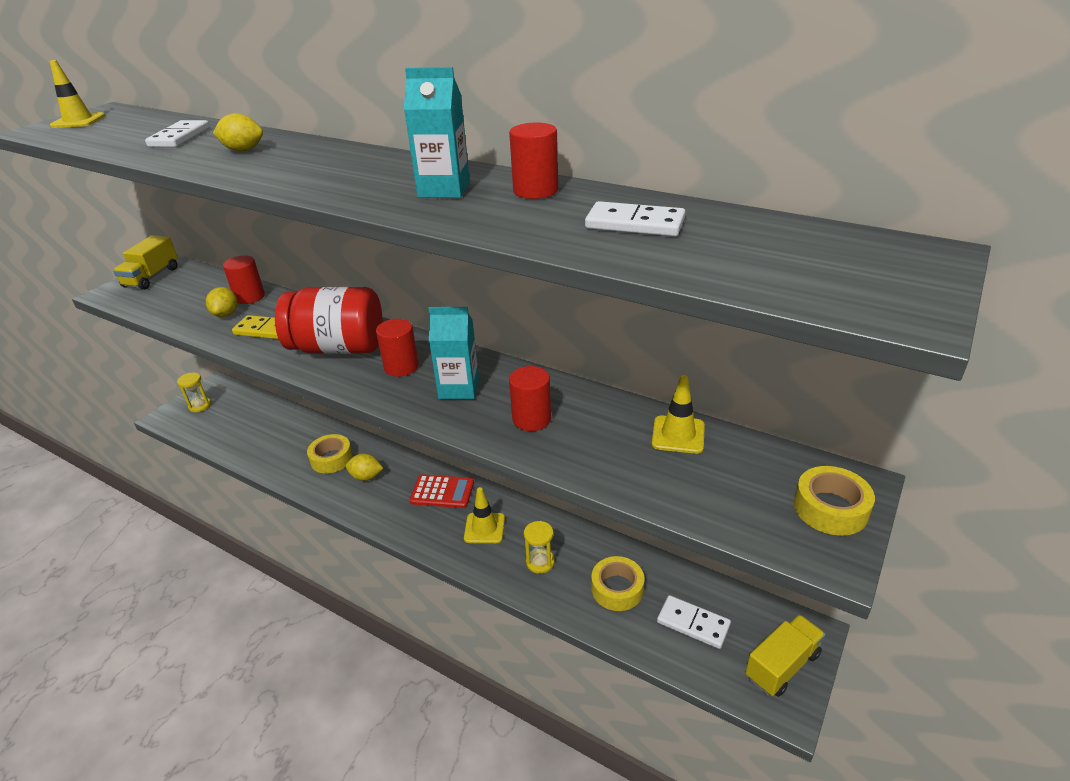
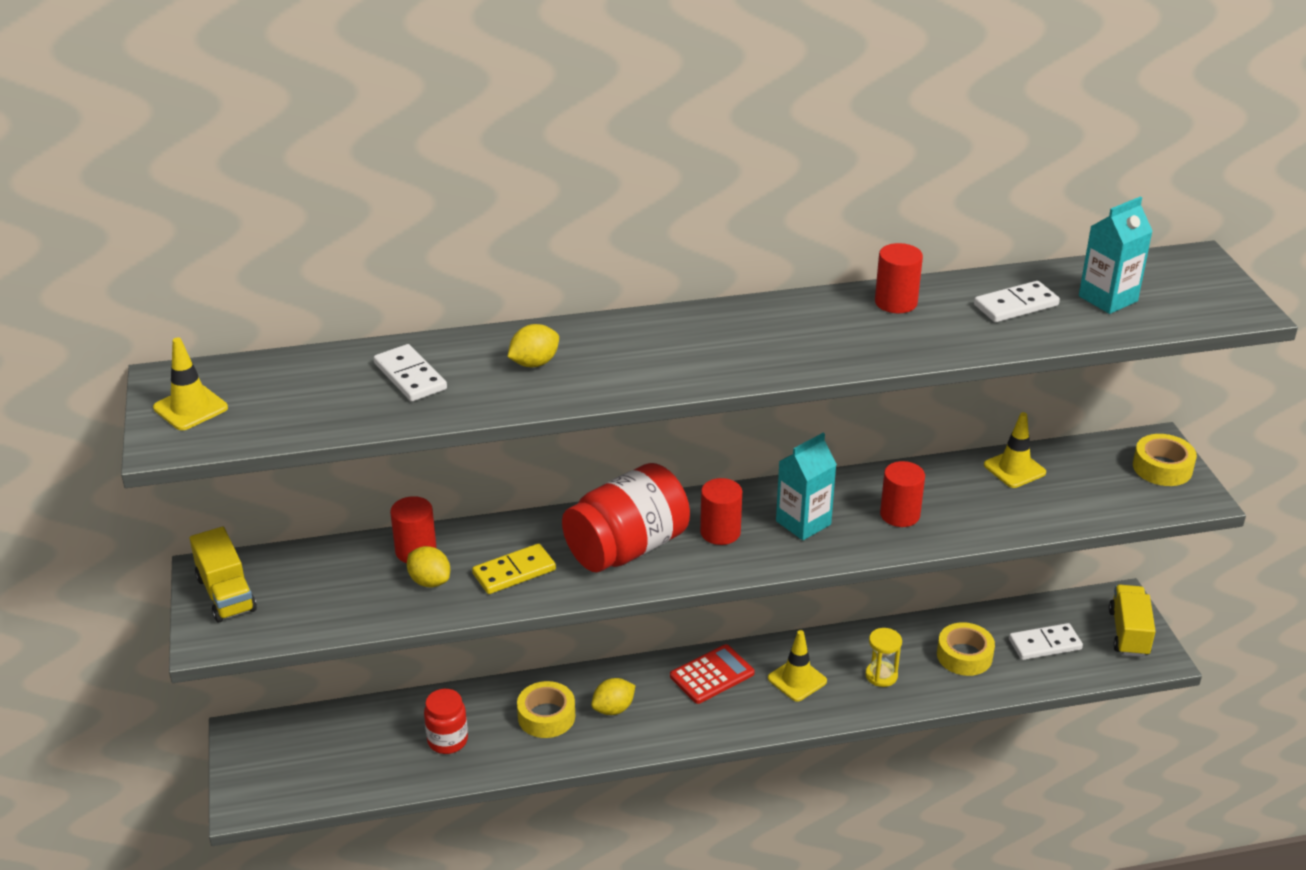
camera: 45 degrees left, 0 degrees up
(200, 406) = (270, 765): yellow hourglass -> none
(275, 441) = (447, 740): none -> red jar
(444, 189) = (827, 330): turquoise carton -> turquoise carton (1108, 299)

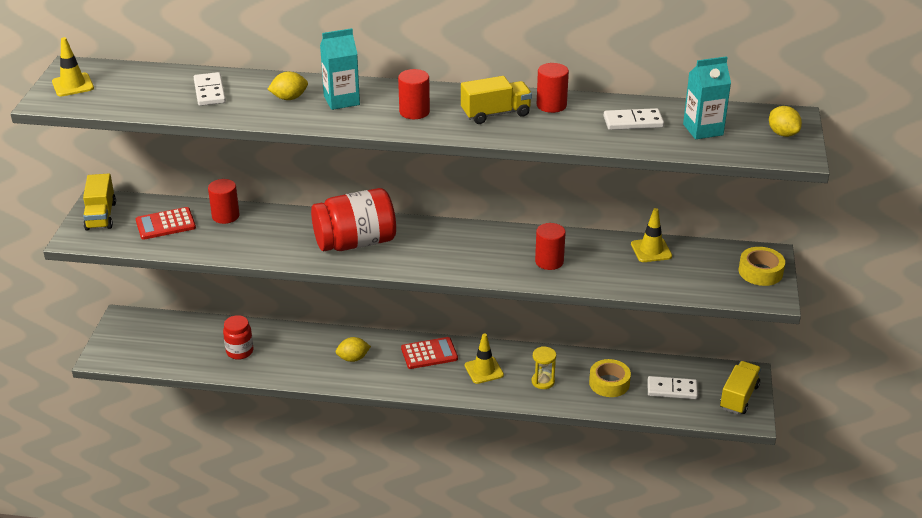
camera: 20 degrees right, 0 degrees up
(334, 584) = (165, 224): none -> red calculator
(430, 581) = (222, 235): yellow lemon -> yellow lemon (782, 134)
(514, 572) = (276, 241): yellow domino -> none
(546, 716) = (308, 352): yellow tape -> none
(720, 532) = (421, 246): red cylinder -> red cylinder (414, 112)
(803, 523) = (480, 252): turquoise carton -> turquoise carton (341, 100)
(834, 329) = (495, 114): none -> yellow truck

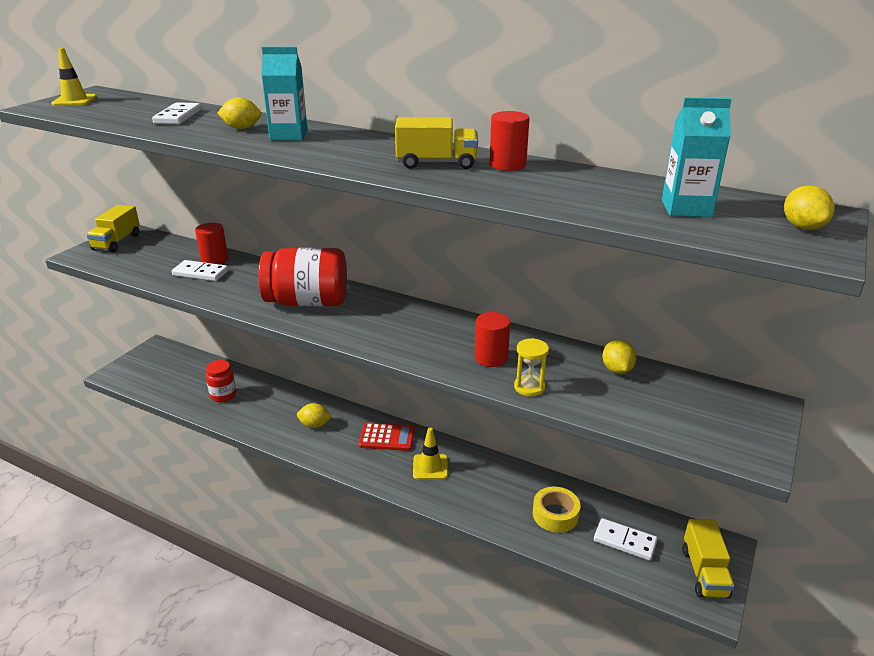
camera: 20 degrees right, 5 degrees down
(165, 224) = (159, 257): red calculator -> none
(414, 112) = (350, 151): red cylinder -> none
(543, 381) = (484, 494): yellow hourglass -> yellow hourglass (529, 387)
(633, 122) = (596, 190): white domino -> white domino (200, 273)
(651, 250) = (617, 370): yellow traffic cone -> yellow lemon
(739, 397) = (704, 572): yellow truck -> yellow truck turned 135 degrees clockwise
(760, 272) = (749, 423): yellow tape -> none

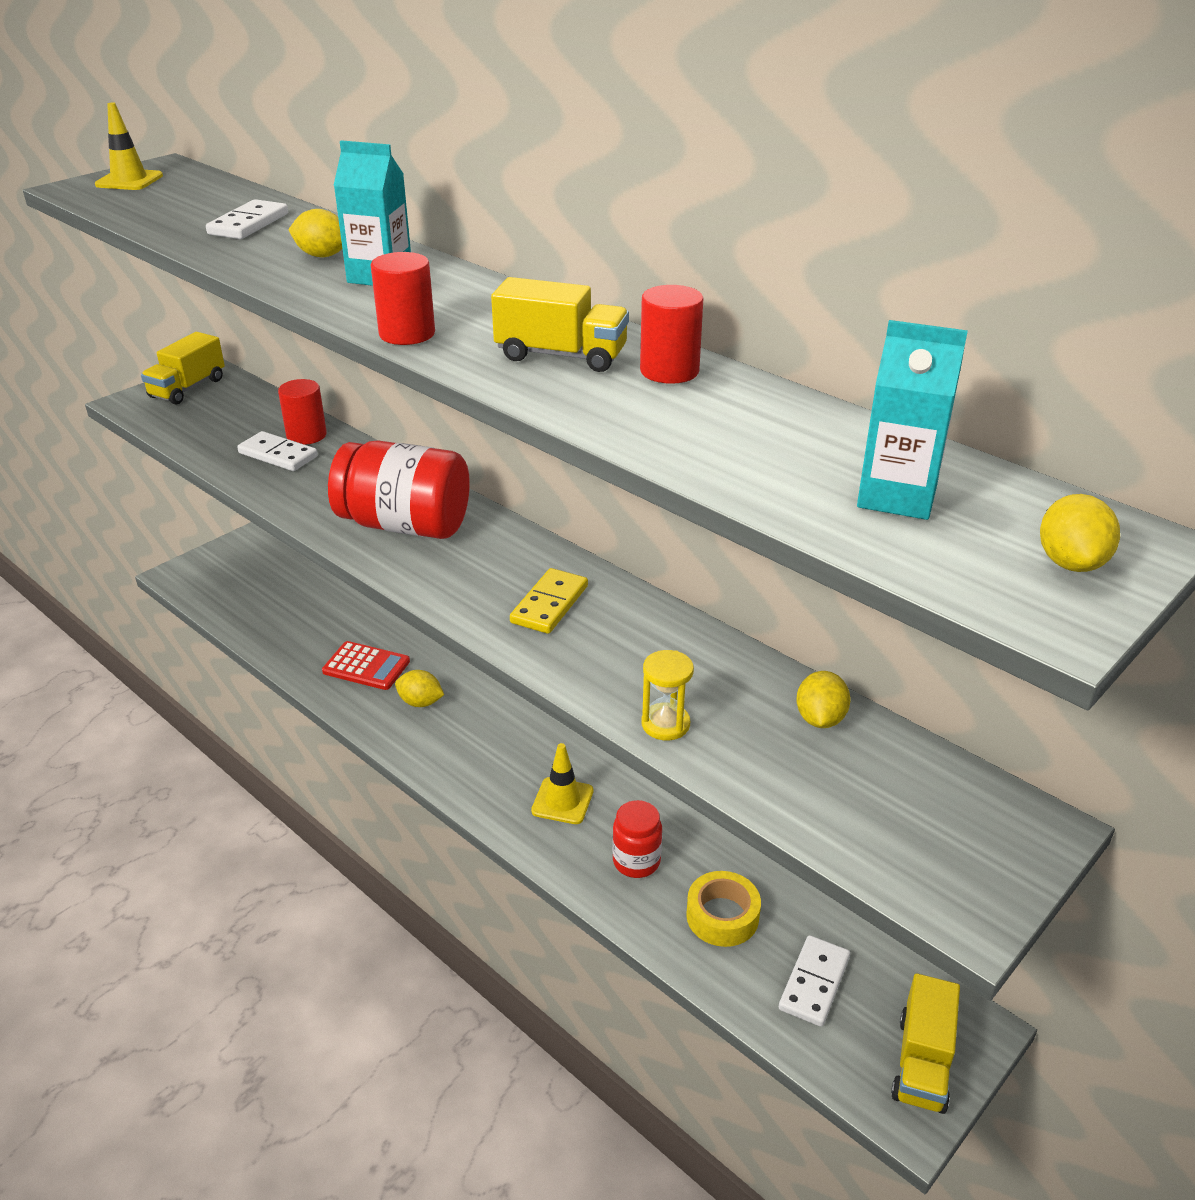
camera: 15 degrees right, 5 degrees up
(223, 395) = (310, 633): red jar -> red jar (636, 861)
(387, 437) = (517, 741): red calculator -> red calculator (366, 666)
(423, 333) = (549, 604): none -> yellow domino
(491, 358) = (631, 664): red cylinder -> red cylinder (407, 334)
(624, 541) = (814, 983): white domino -> white domino turned 75 degrees clockwise

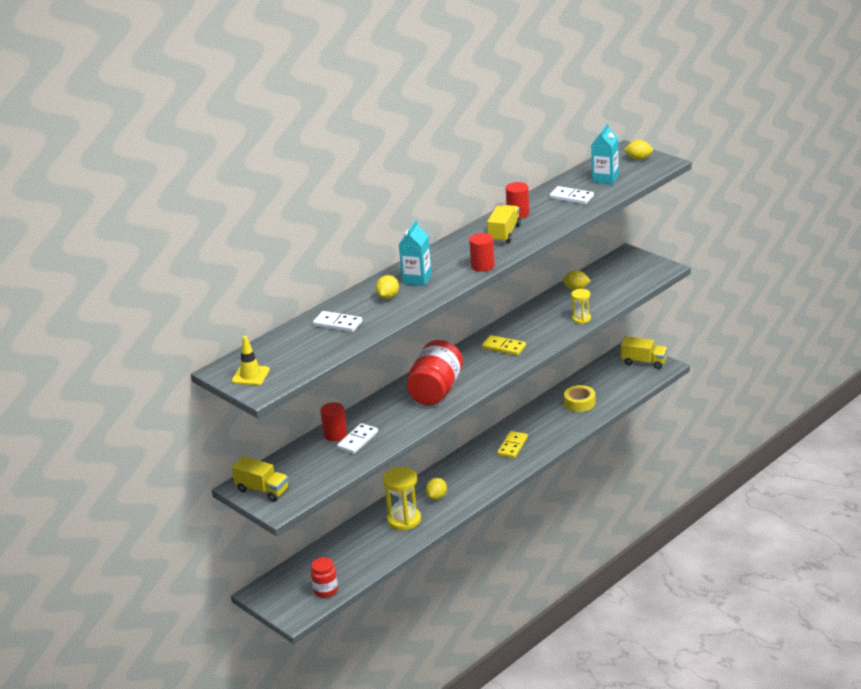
camera: 85 degrees left, 5 degrees down
(366, 666) = (404, 520): red calculator -> yellow hourglass
(562, 801) = (512, 446): yellow traffic cone -> yellow domino
(636, 861) = (550, 425): red jar -> red jar (325, 590)
(814, 983) = (611, 382): white domino -> white domino (571, 197)

